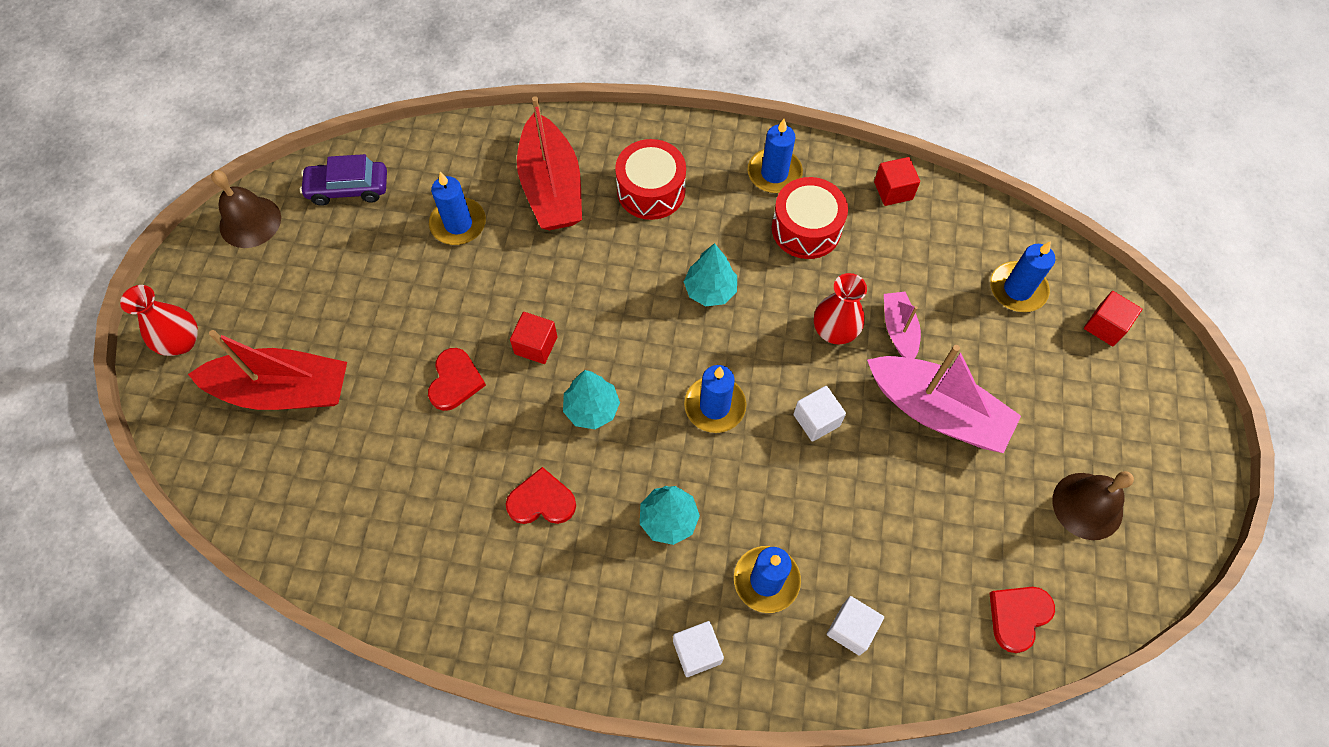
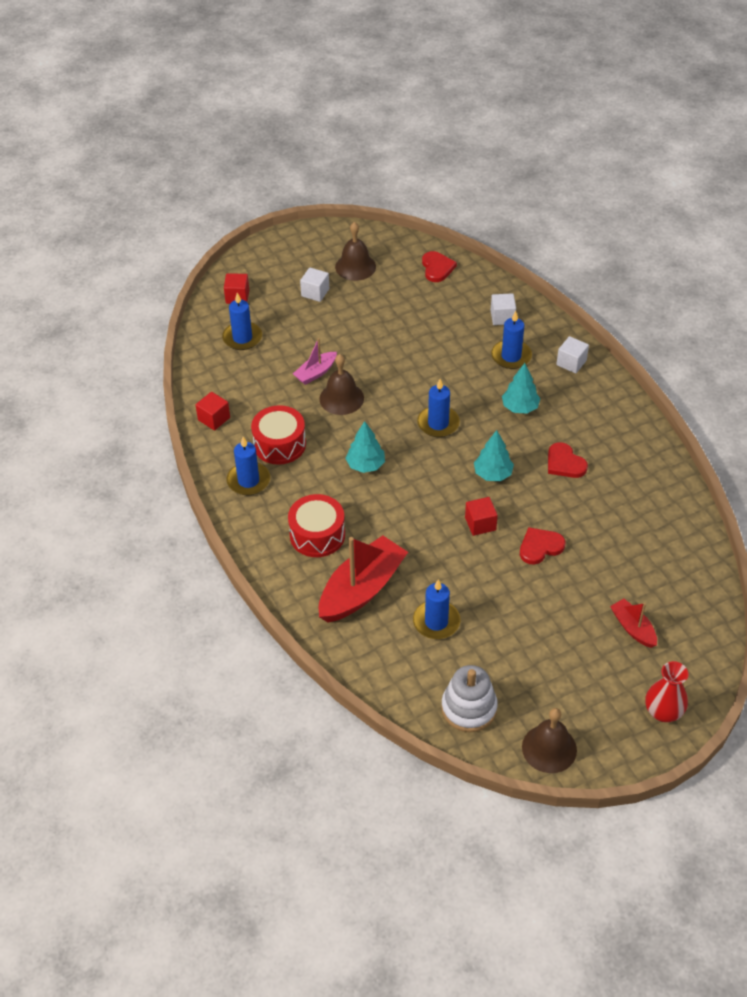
camera: 125 degrees left, 15 degrees down
(283, 391) = (633, 628): red boat -> red boat, size x0.52
(348, 189) = (469, 708): purple car -> white stacking toy
(816, 420) = (405, 379): white cube -> white cube (315, 292)
(834, 331) = (341, 398): red vase -> brown bell
(936, 411) = (354, 337): pink boat -> none
(1018, 616) = (437, 268): red heart -> red heart turned 105 degrees counterclockwise

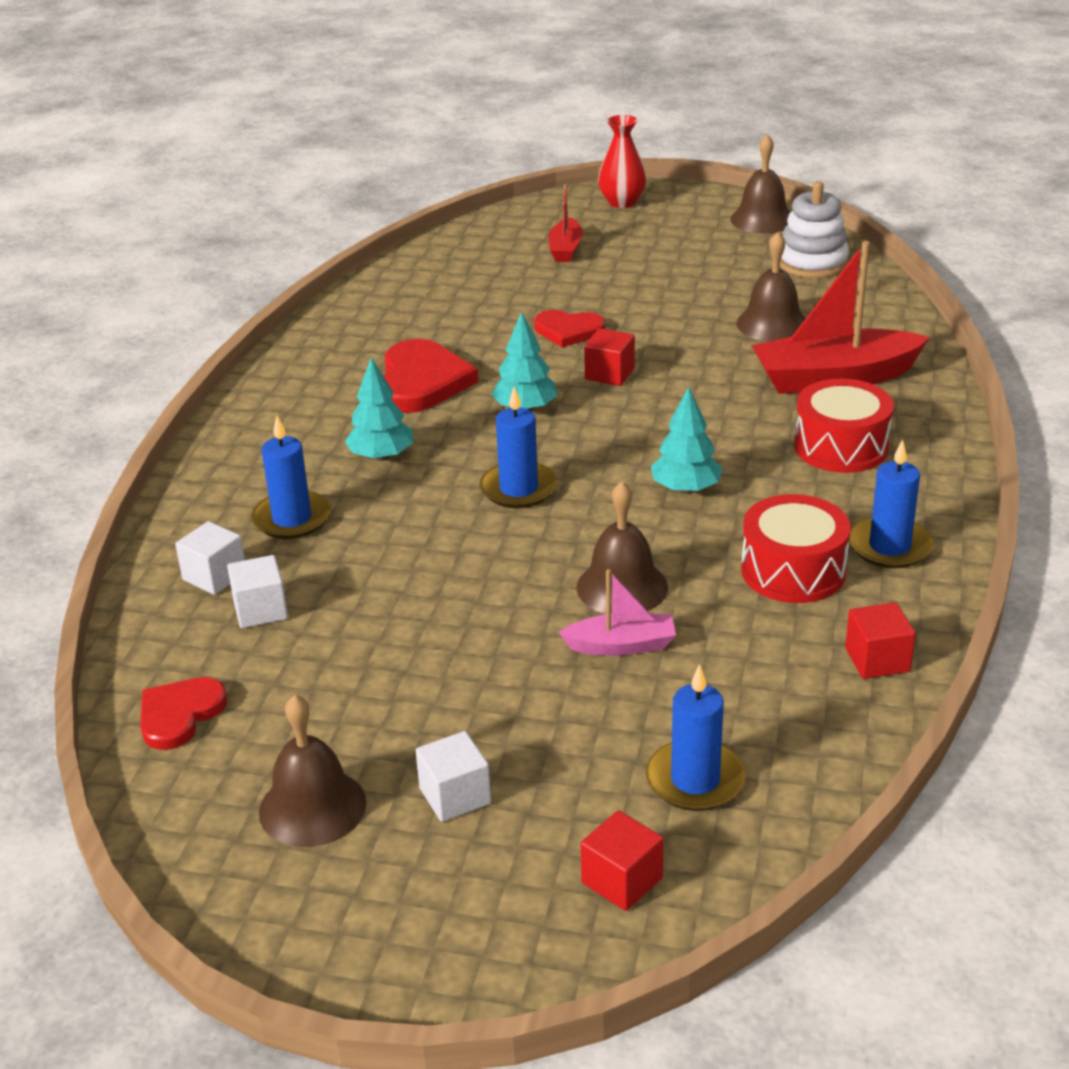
camera: 140 degrees left, 15 degrees down
(436, 622) = (772, 324): blue candle -> brown bell
(564, 463) = (421, 382): red heart -> red heart, size x1.58
(571, 363) = (229, 472): white cube -> white cube (260, 610)

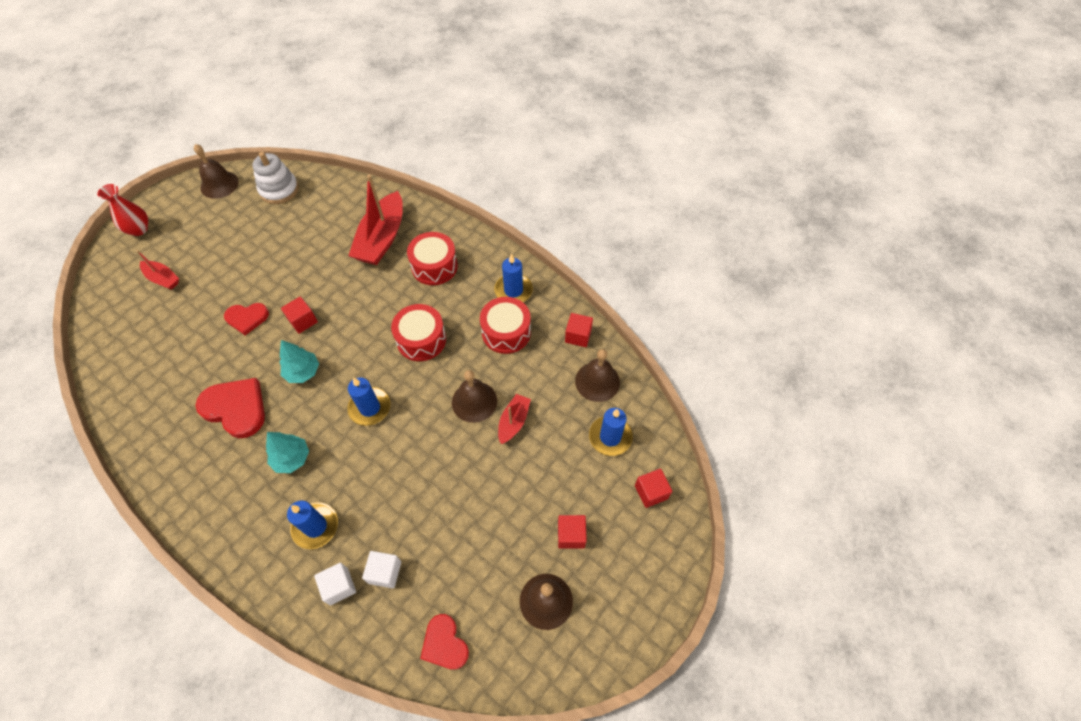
camera: 65 degrees left, 25 degrees up
(455, 796) = (571, 535): white cube -> red cube
(568, 331) = (247, 318): red heart -> red heart turned 45 degrees clockwise
(621, 645) = (513, 422): pink boat -> red boat
(686, 489) = (421, 339): turquoise tree -> red drum
(772, 324) = (318, 235): brown bell -> brown bell (597, 381)

